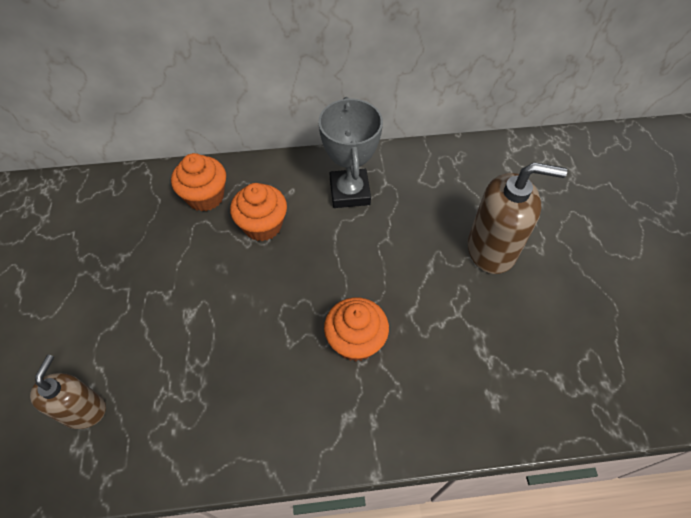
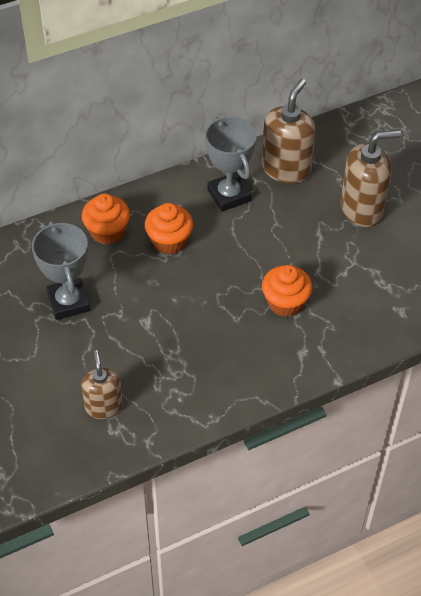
camera: 20 degrees left, 5 degrees down
(122, 264) = (68, 302): none -> grey trophy
(424, 179) = (286, 169): none -> brown soap dispenser

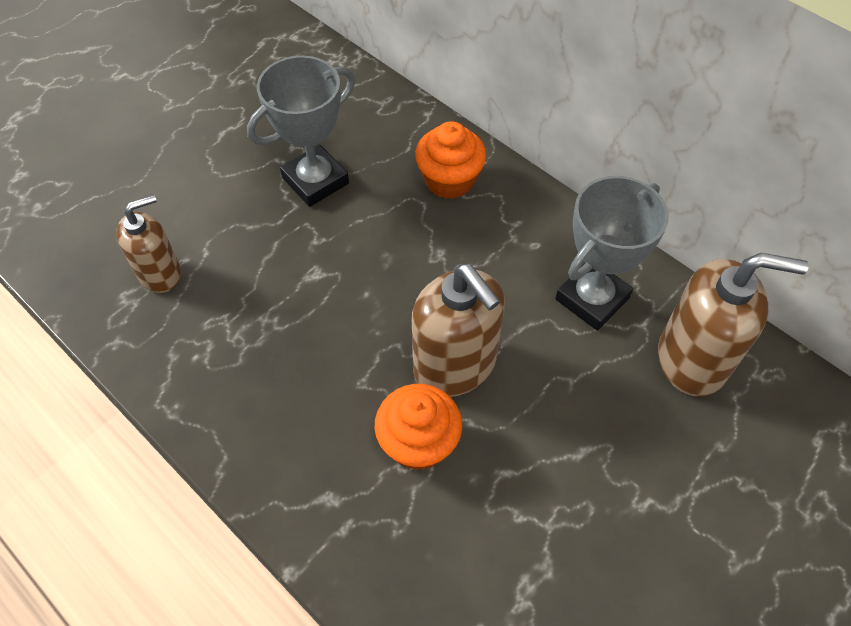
camera: 70 degrees right, 5 degrees up
(169, 241) = (467, 253): orange cupcake -> none
(362, 209) = (675, 504): brown soap dispenser -> brown soap dispenser (455, 365)

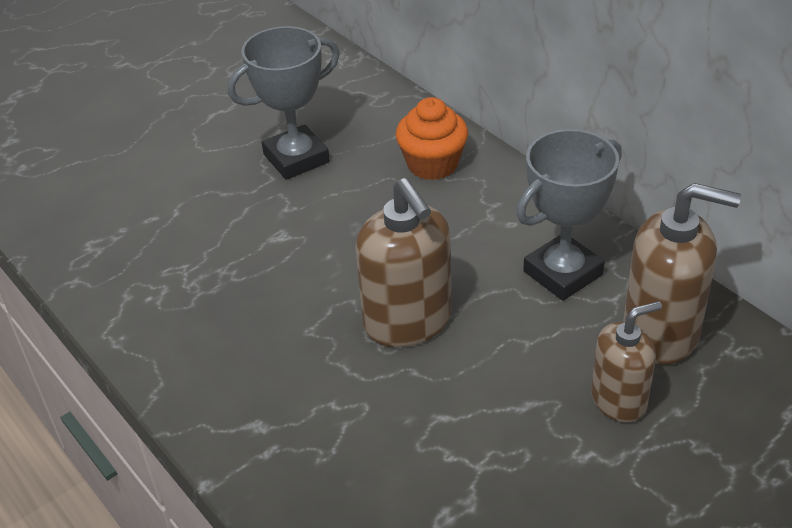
camera: 10 degrees right, 15 degrees down
(160, 273) = (128, 227): brown soap dispenser -> brown soap dispenser (619, 400)
(418, 442) = (357, 385): orange cupcake -> none

